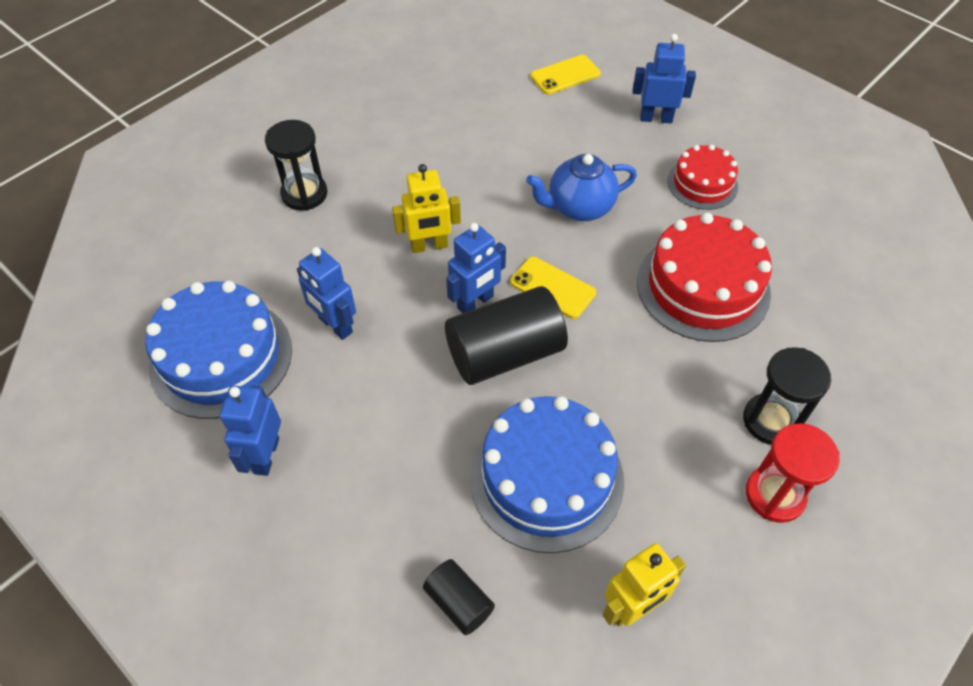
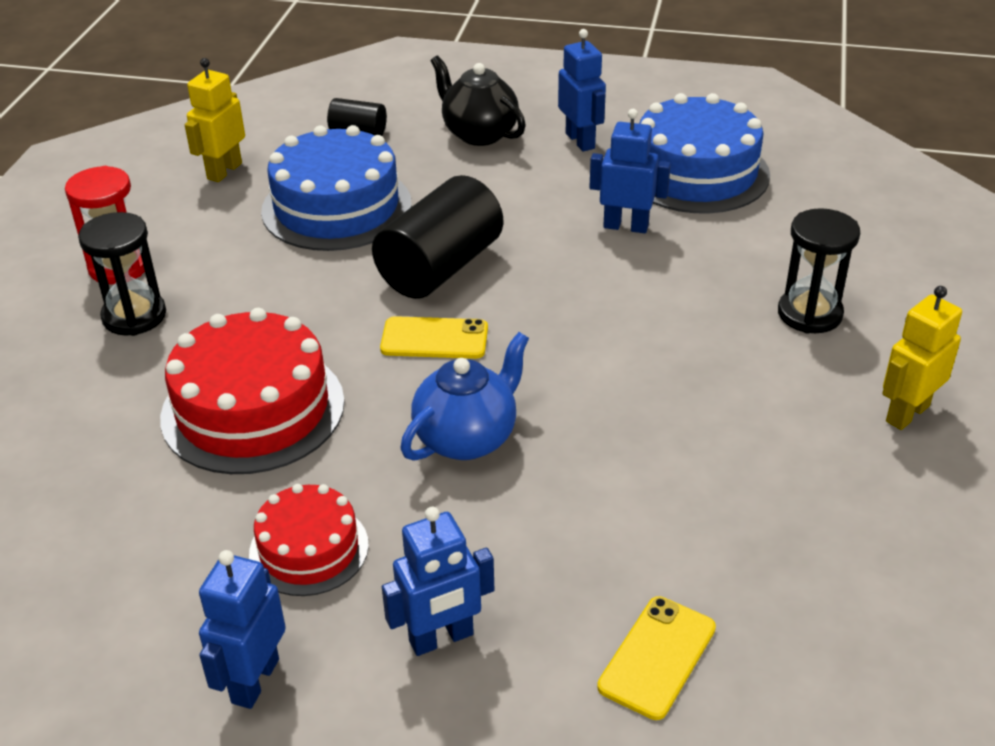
camera: 150 degrees right, 15 degrees down
(344, 524) = (478, 134): none -> black teapot
(429, 246) = (609, 322): yellow robot -> yellow robot (907, 413)
(475, 302) = (507, 294): blue robot -> blue robot (254, 680)

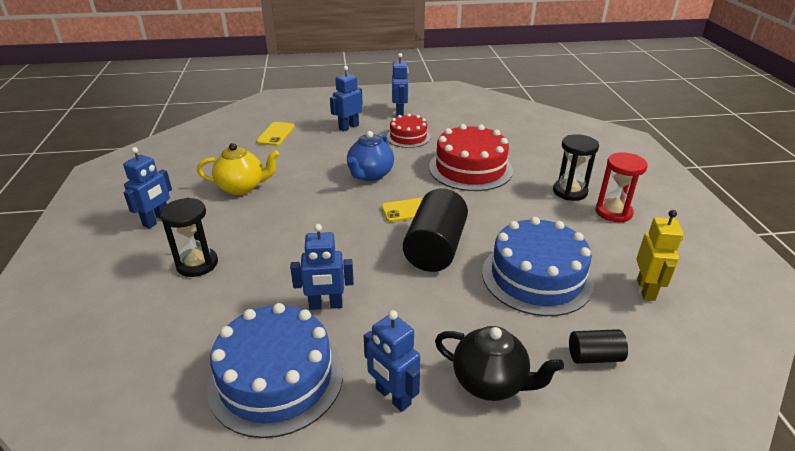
camera: 160 degrees right, 5 degrees down
(746, 463) = (242, 187): none -> yellow teapot
(907, 413) = (156, 220): yellow robot -> blue robot

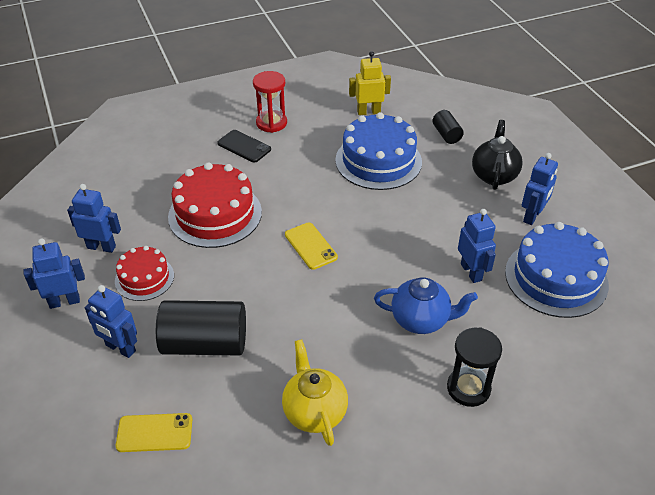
camera: 105 degrees left, 10 degrees up
(156, 220) = (416, 472): blue robot -> blue robot (101, 247)
(370, 175) = (250, 293): blue teapot -> blue teapot (421, 320)
(435, 248) = (366, 220): black cylinder -> black cylinder (205, 344)
(570, 192) = (244, 146): black hourglass -> black phone

